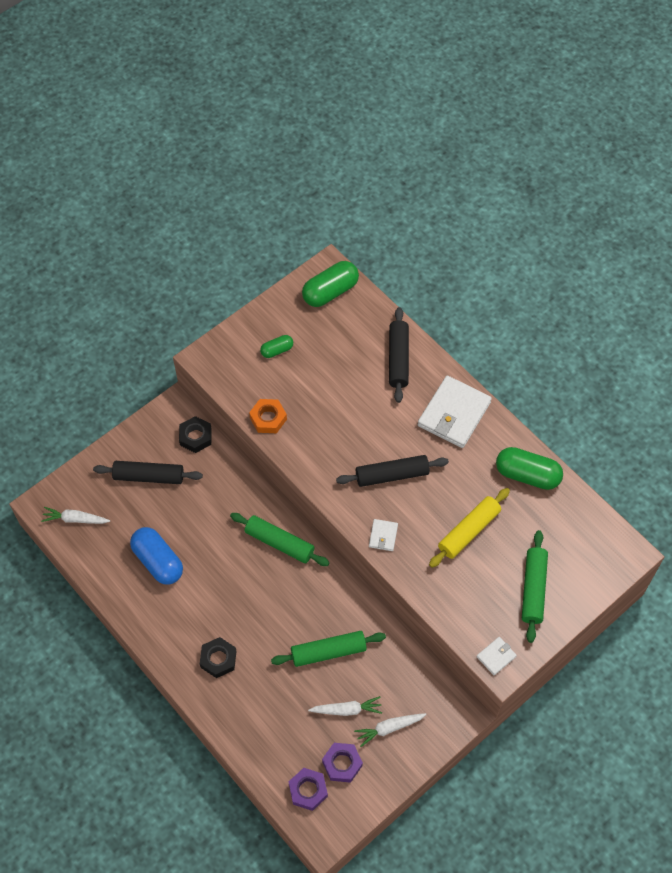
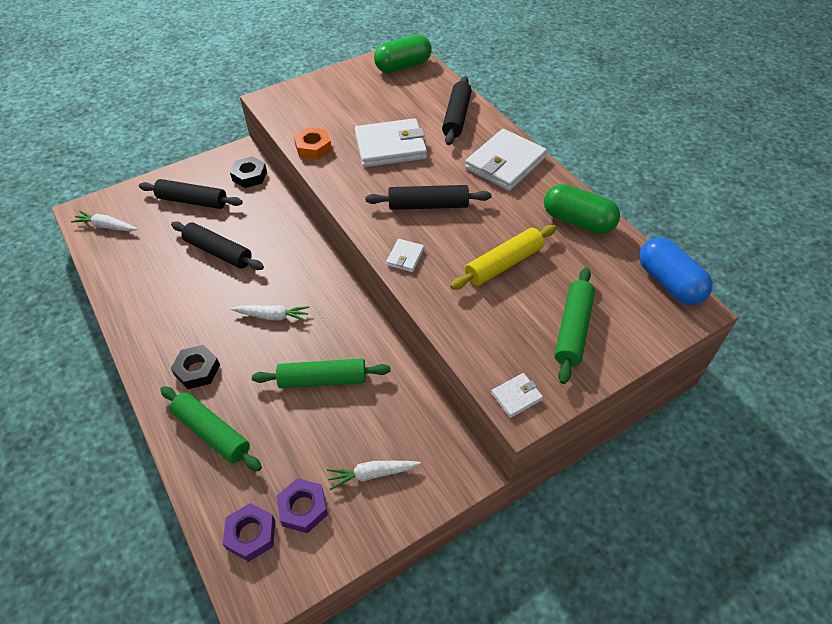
camera: 10 degrees right, 10 degrees down
(158, 561) = (171, 271): blue capsule -> blue capsule (669, 283)
(195, 534) = (218, 252): none -> black rolling pin
(277, 350) = (339, 100): green capsule -> none
(279, 543) = (301, 270): green rolling pin -> green rolling pin (212, 433)
(342, 407) = (390, 147): none -> white wallet
(346, 710) = (326, 445): white carrot -> white carrot (272, 316)

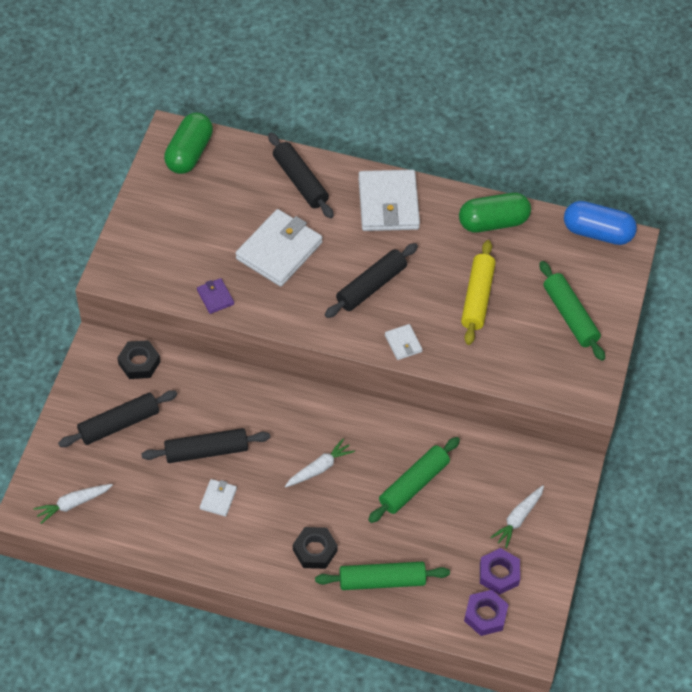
camera: 45 degrees left, 5 degrees up
(313, 148) = (215, 297): orange nut -> purple wallet
(516, 396) = (580, 390): white wallet -> white wallet (218, 499)

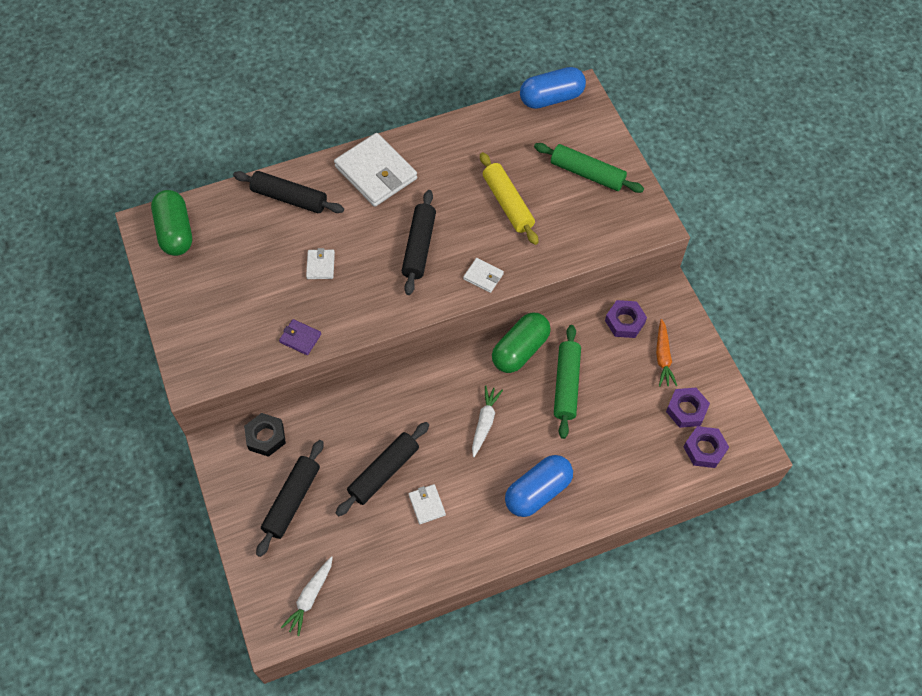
camera: 35 degrees left, 5 degrees up
(279, 251) = (320, 265): white wallet -> white wallet, size x0.46
(315, 550) = (538, 492): black nut -> blue capsule
(382, 581) = (608, 478): green rolling pin -> none
(493, 222) = (469, 137): green capsule -> green capsule (520, 350)
(511, 468) = (624, 322): none -> purple nut
(518, 518) = (663, 357): white carrot -> orange carrot

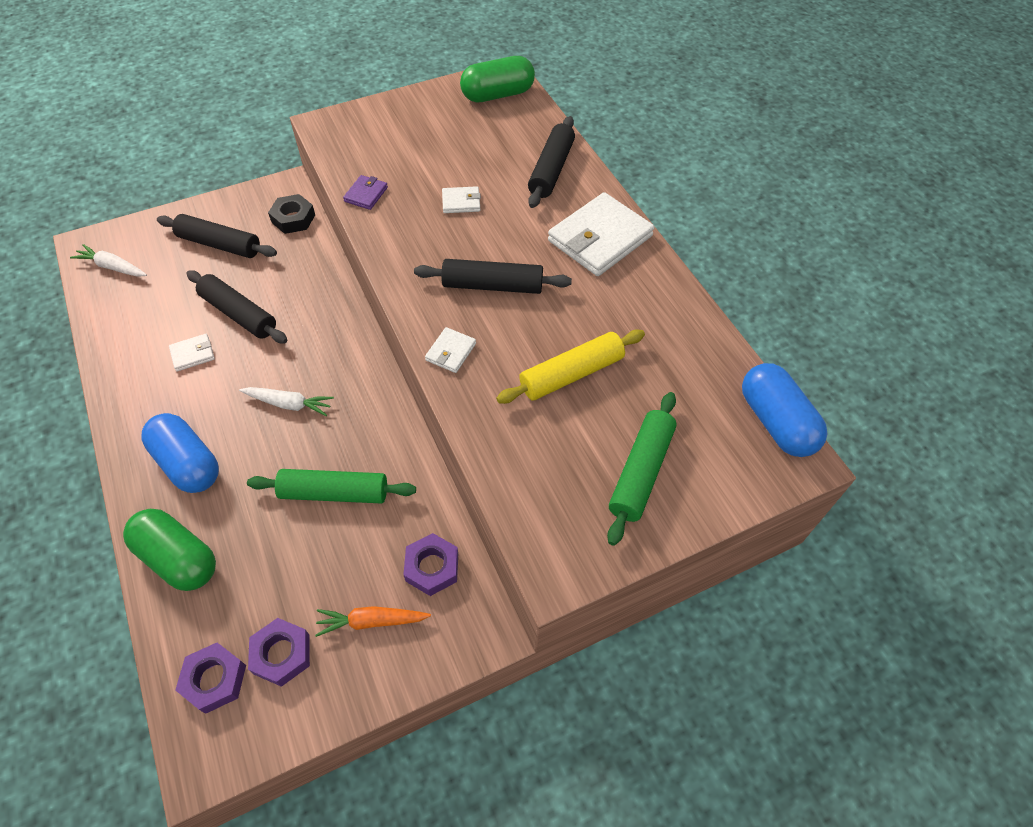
camera: 85 degrees right, 5 degrees down
(520, 350) = (388, 438): green capsule -> green capsule (178, 558)

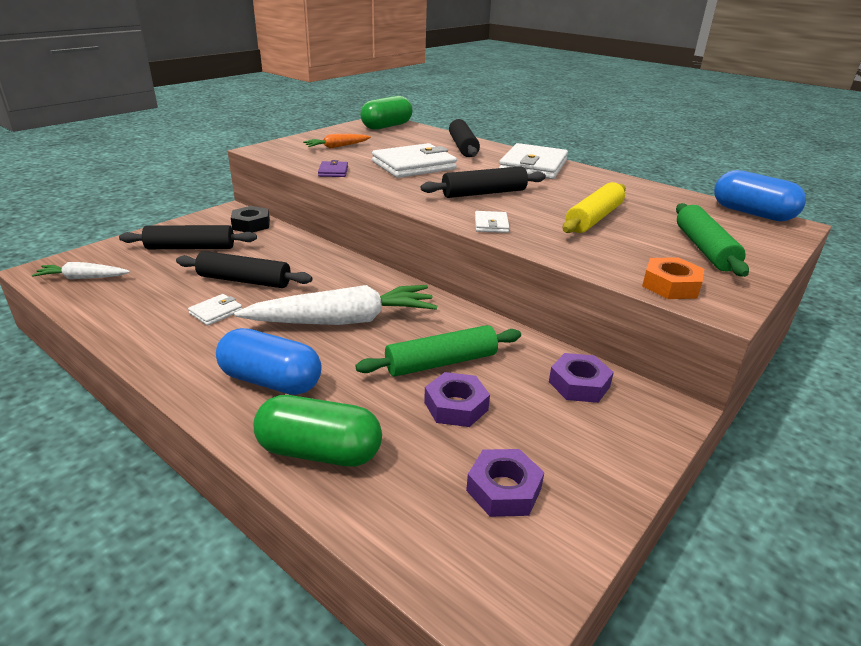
camera: 25 degrees left, 25 degrees down
(214, 680) = (450, 537): purple nut -> purple nut (456, 406)
(289, 404) = (343, 320): white carrot -> white carrot, size x1.97
(372, 621) = (566, 435): orange carrot -> orange carrot (337, 147)
(461, 202) = (414, 165): white wallet -> white wallet, size x2.18
(540, 520) = (670, 285): none -> orange nut

